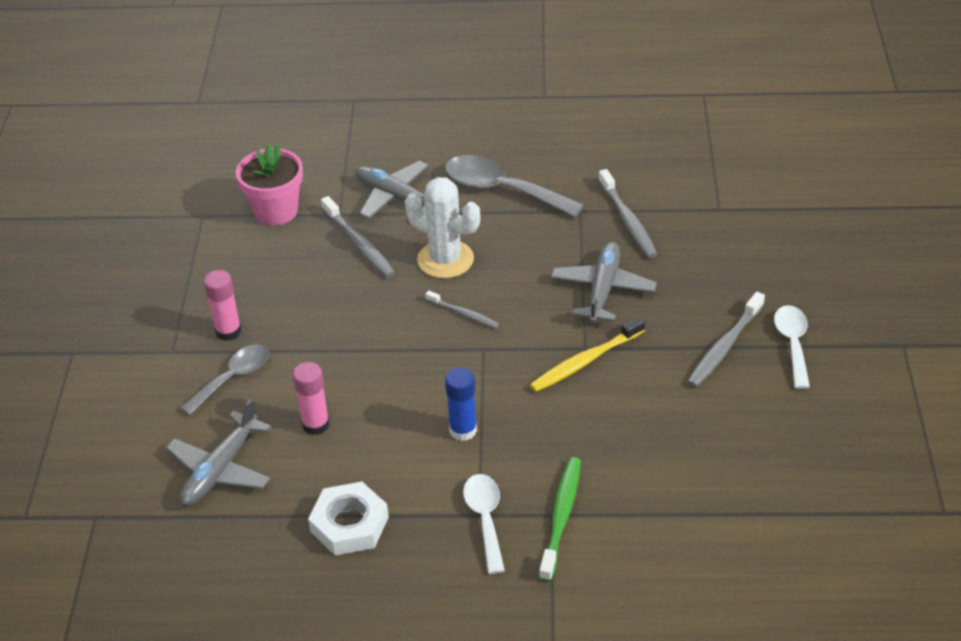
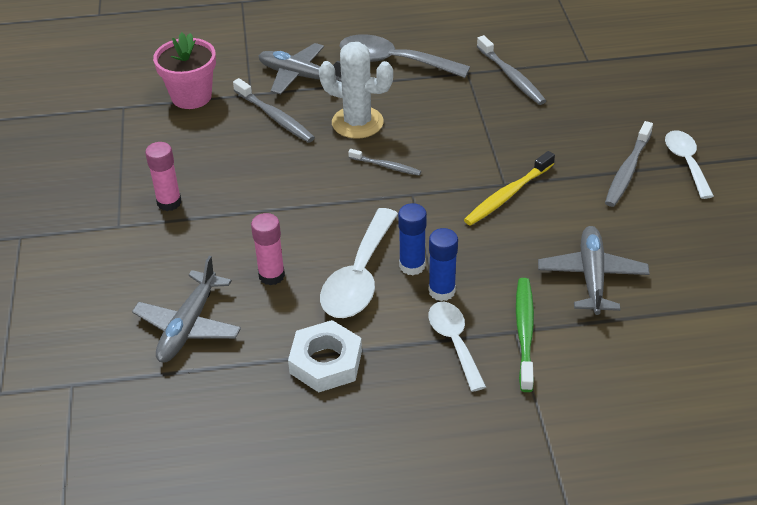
camera: 10 degrees left, 0 degrees up
(233, 378) = (183, 242): grey spoon -> none
(405, 436) = (359, 277): none -> white spoon
(487, 462) = (441, 291): none -> blue glue stick
(602, 289) = (505, 134): grey plane -> grey plane (591, 276)

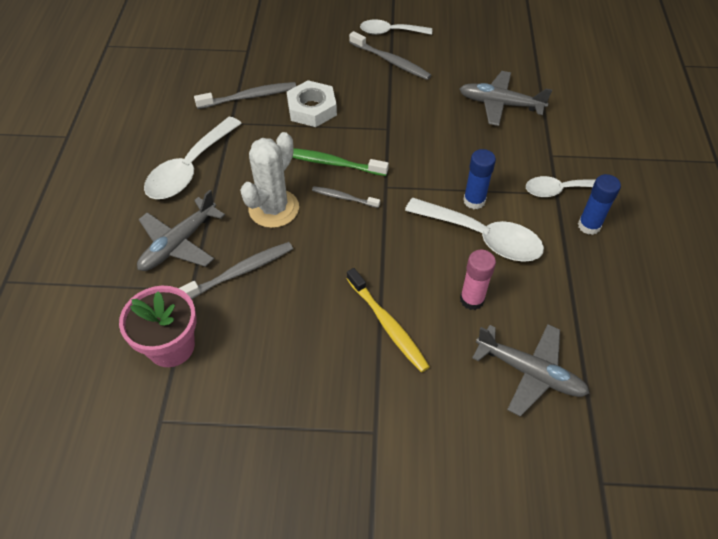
camera: 80 degrees left, 10 degrees up
(169, 202) = (349, 379): pink glue stick -> none
(326, 362) = (578, 272): white nut -> white nut (312, 109)
(386, 166) = (344, 197): grey toothbrush -> grey toothbrush turned 105 degrees counterclockwise
(393, 61) = (189, 169): grey spoon -> white spoon
(441, 291) = (505, 187): blue glue stick -> blue glue stick (589, 226)
(507, 195) = (402, 129): yellow toothbrush -> yellow toothbrush (388, 325)
(524, 332) = (552, 150): green toothbrush -> green toothbrush (331, 163)

